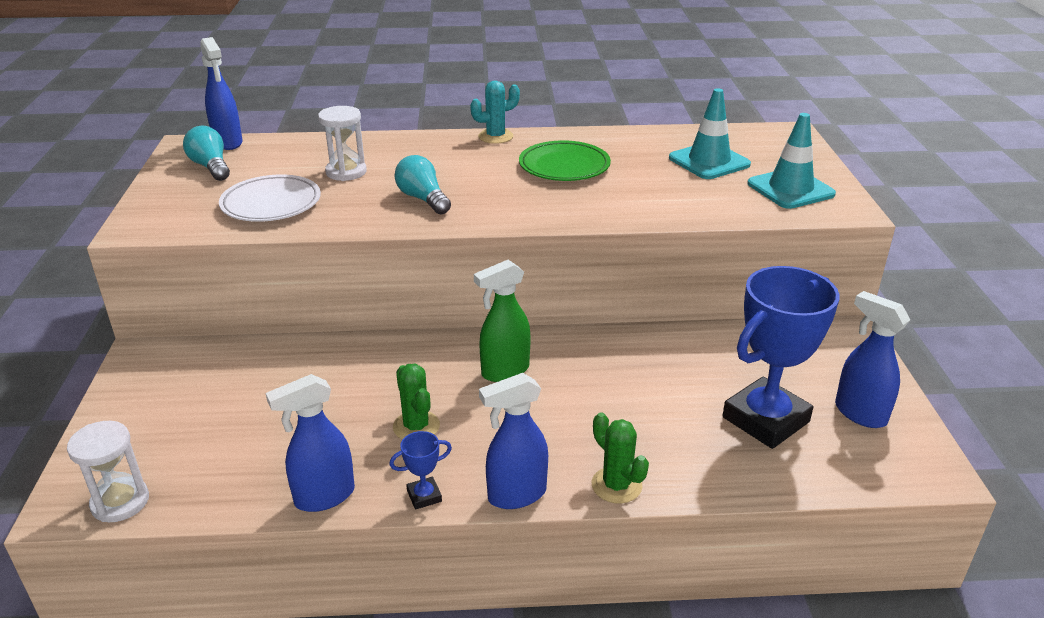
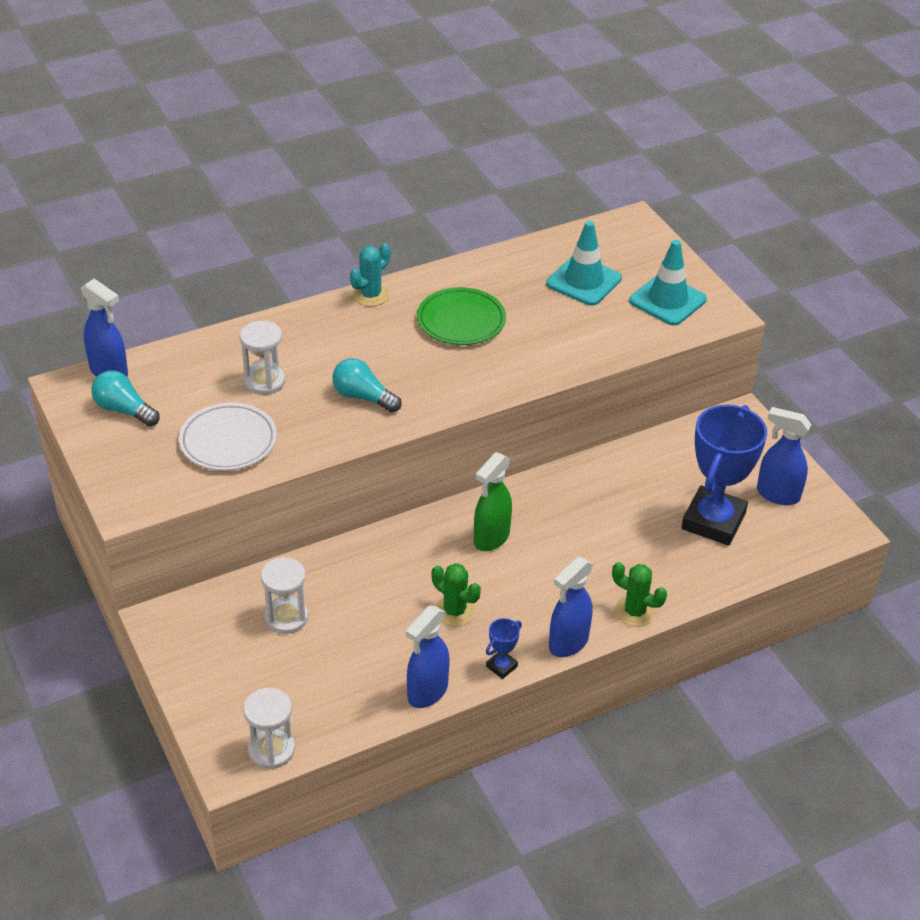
camera: 25 degrees left, 10 degrees up
(250, 385) = (286, 617): none -> white hourglass

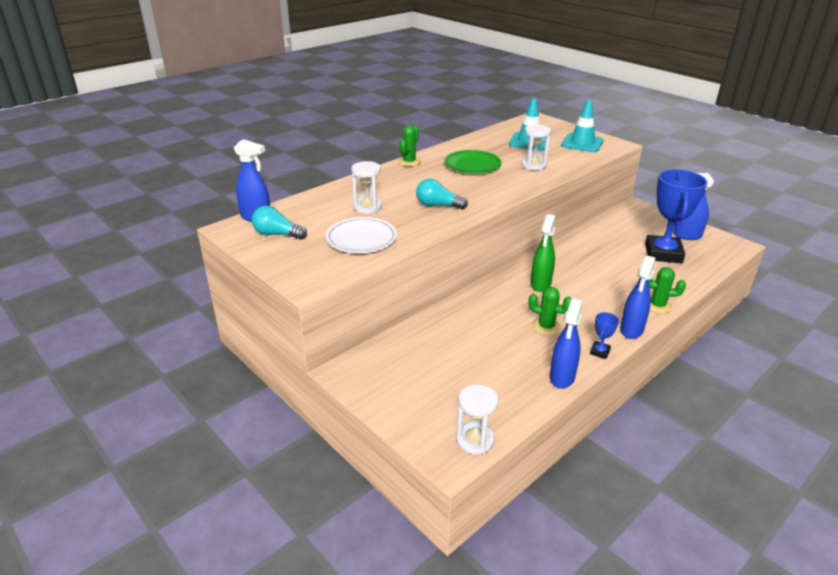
camera: 15 degrees left, 10 degrees down
(286, 617) = (434, 352): white hourglass -> white hourglass (533, 165)
(371, 295) = (409, 162): turquoise cactus -> green cactus

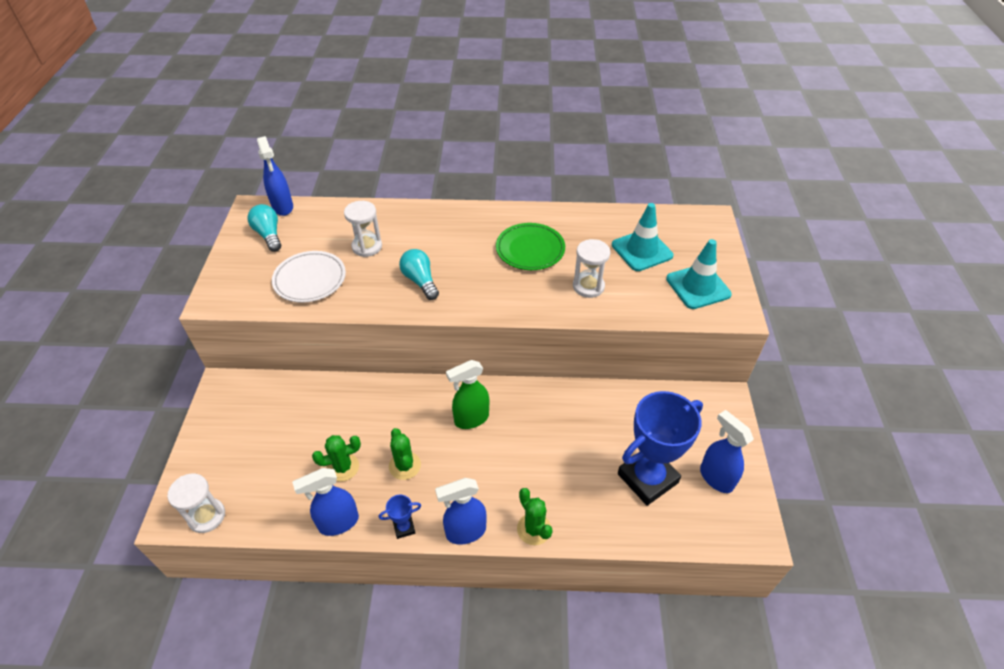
camera: 45 degrees right, 15 degrees up
(409, 162) = (483, 211): green cactus -> green cactus (343, 467)

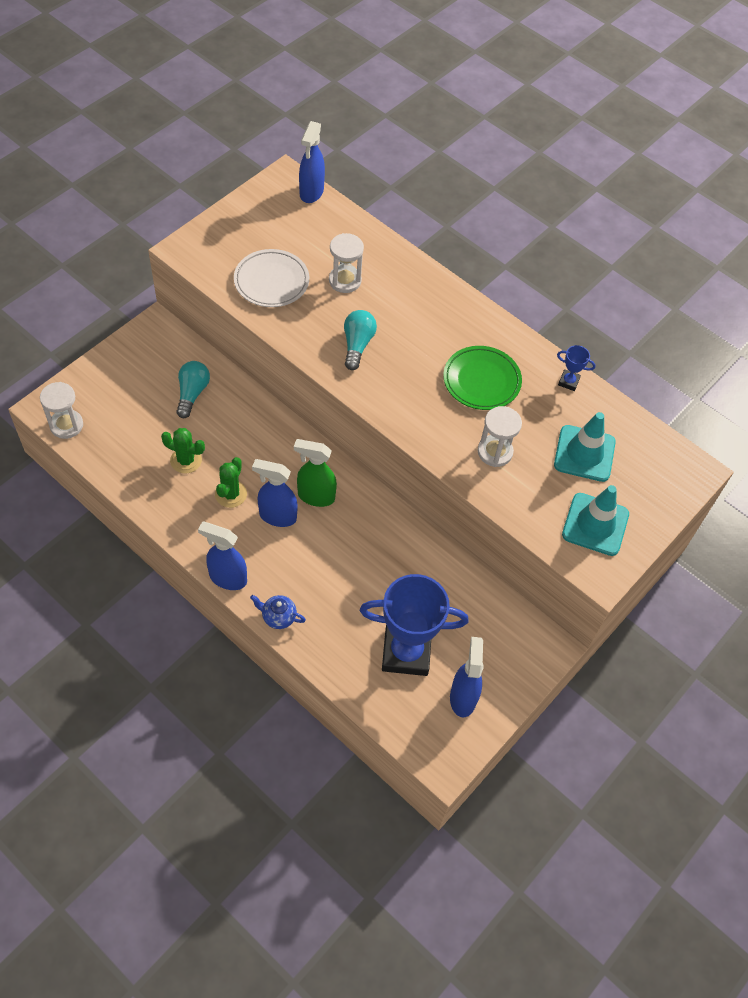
camera: 35 degrees right, 10 degrees up
(269, 235) = (276, 214): turquoise light bulb -> turquoise light bulb (192, 393)
(338, 523) = (147, 500): blue spray bottle -> blue spray bottle (277, 516)
(404, 528) = (188, 540): blue trophy -> blue trophy (568, 382)
(534, 529) = (278, 617): green cactus -> blue teapot

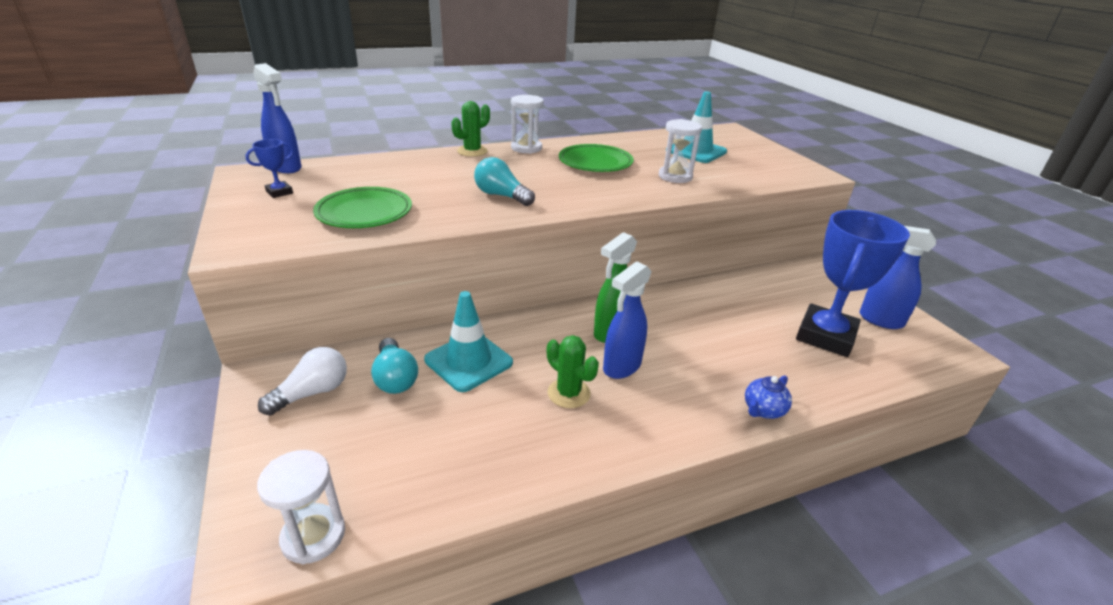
camera: 60 degrees left, 25 degrees down
(157, 361) = (312, 393): none -> white light bulb
(186, 460) = (490, 416): green cactus -> green cactus (472, 151)
(192, 393) = (395, 378): turquoise light bulb -> turquoise light bulb turned 150 degrees counterclockwise
(227, 578) = (693, 436): blue spray bottle -> none
(271, 281) = (364, 213): white plate -> green plate
(345, 281) = (417, 181): white hourglass -> white hourglass (526, 148)
(568, 382) = (622, 139): blue trophy -> blue trophy (279, 192)
(595, 524) = (767, 164): turquoise traffic cone -> turquoise traffic cone (468, 361)

